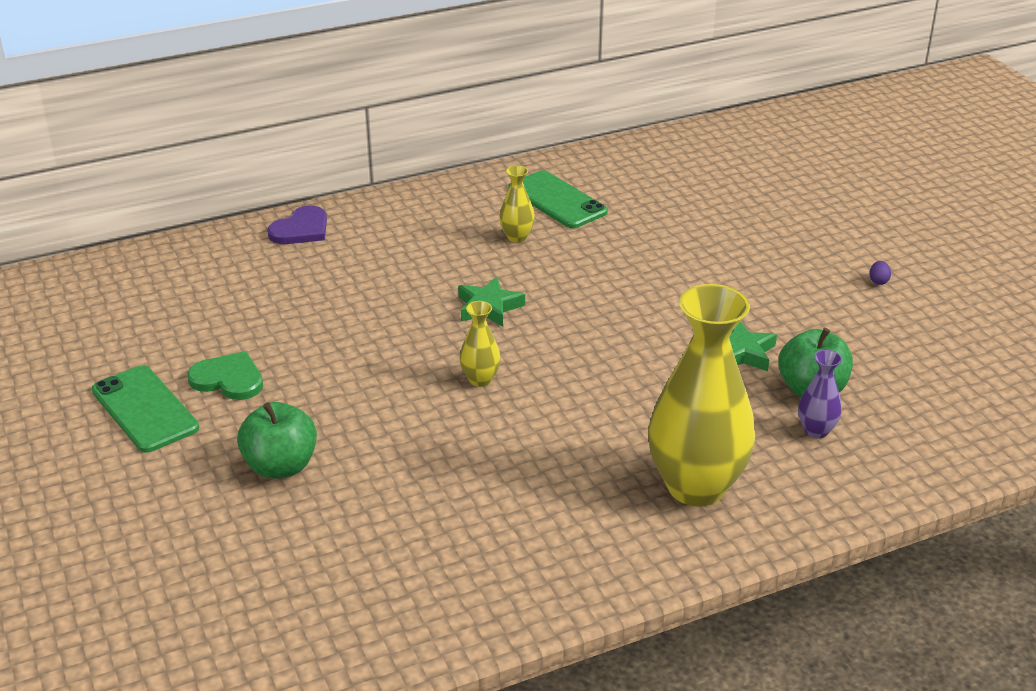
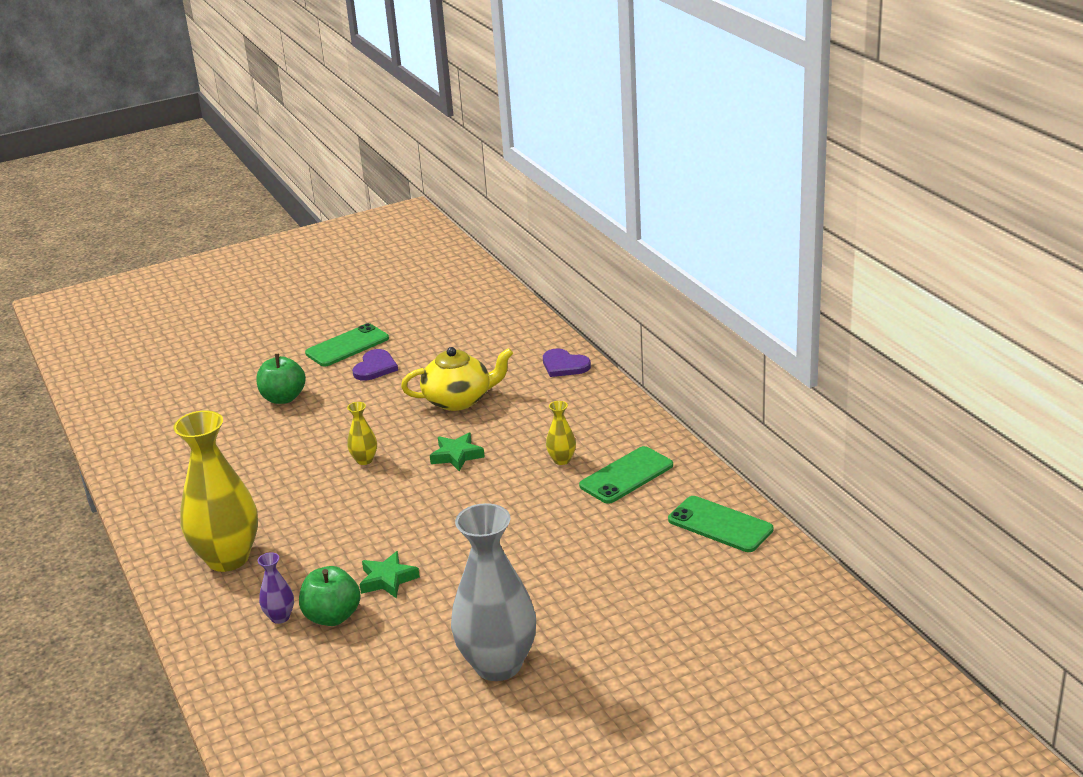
camera: 90 degrees right, 5 degrees down
(228, 379) = (375, 367): green heart -> purple heart
(353, 306) = (459, 400): none -> yellow teapot
(652, 157) = (720, 524): none -> green phone
(878, 281) = (498, 665): purple egg -> grey vase

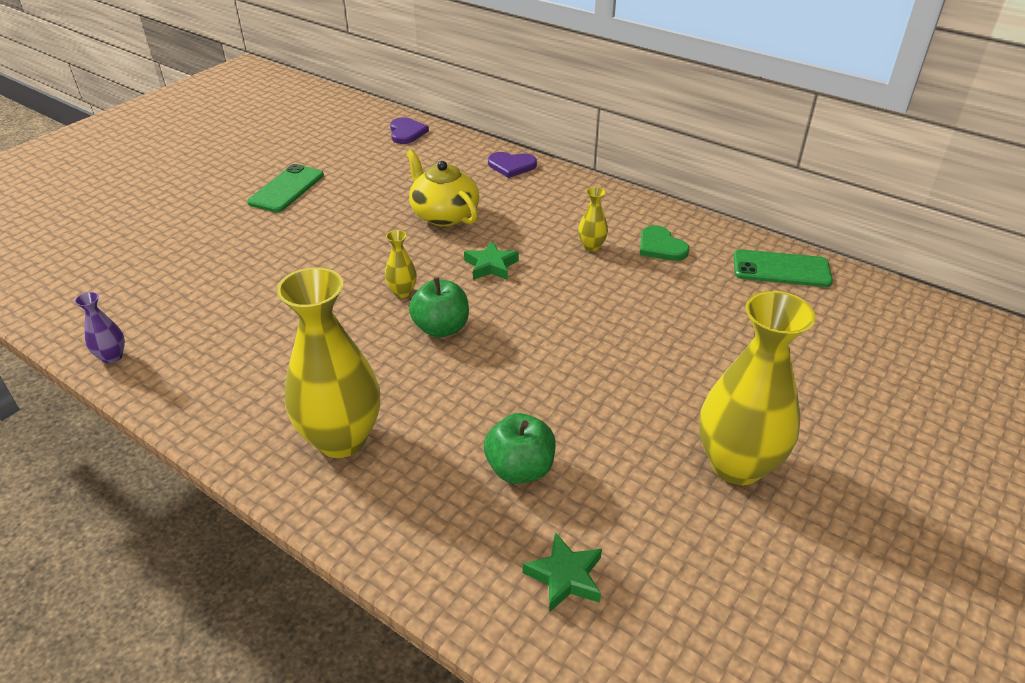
camera: 30 degrees left, 10 degrees up
(280, 617) = (462, 489): purple vase -> purple vase (112, 357)
(283, 398) = (260, 251): green apple -> green apple (441, 328)
(375, 367) = (333, 202): purple heart -> purple heart (406, 132)
(387, 579) = (540, 408): green star -> green star (565, 576)
(459, 400) = (444, 215): yellow teapot -> yellow teapot turned 90 degrees counterclockwise
(498, 665) = (736, 465): grey vase -> yellow vase
(626, 475) = (661, 246): green phone -> green heart

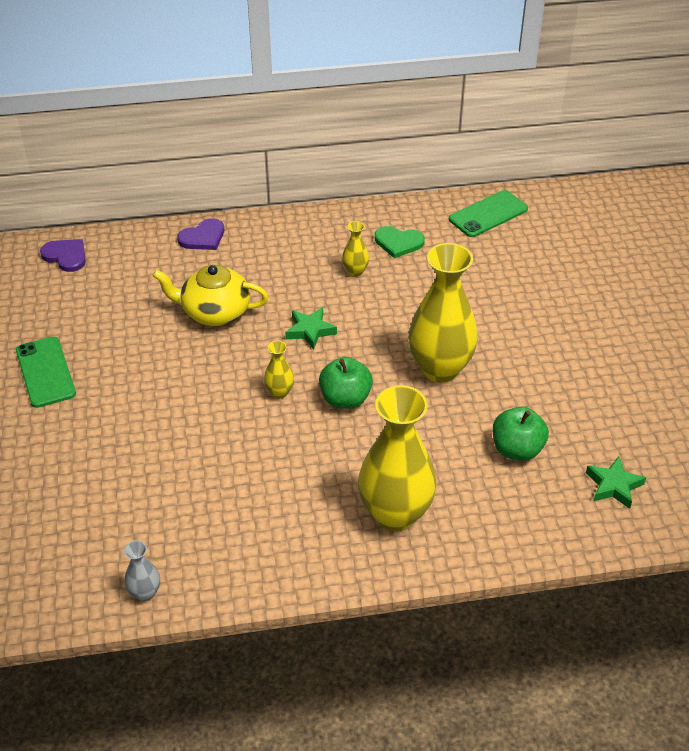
camera: 45 degrees left, 5 degrees up
(112, 357) = (145, 593): purple vase -> grey vase
(736, 465) = (614, 361): yellow vase -> yellow vase (440, 369)

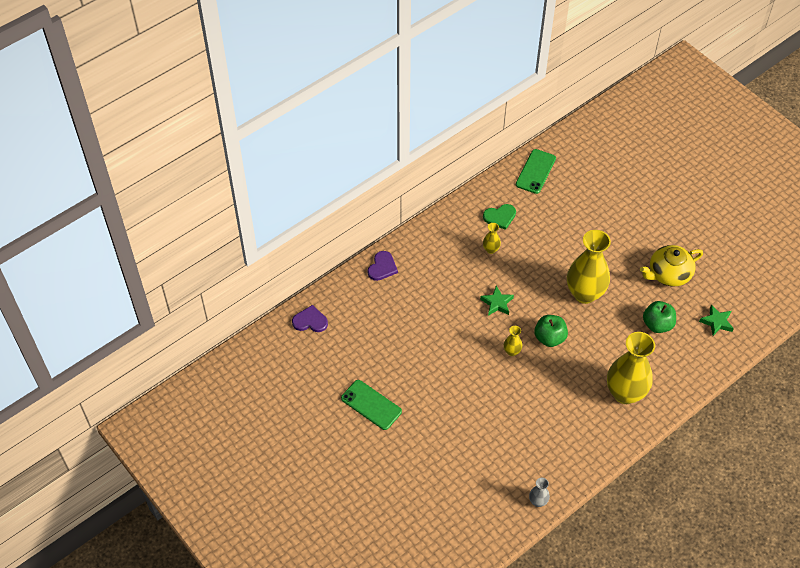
camera: 30 degrees left, 10 degrees up
(215, 312) = (433, 317): yellow teapot -> yellow teapot (668, 274)

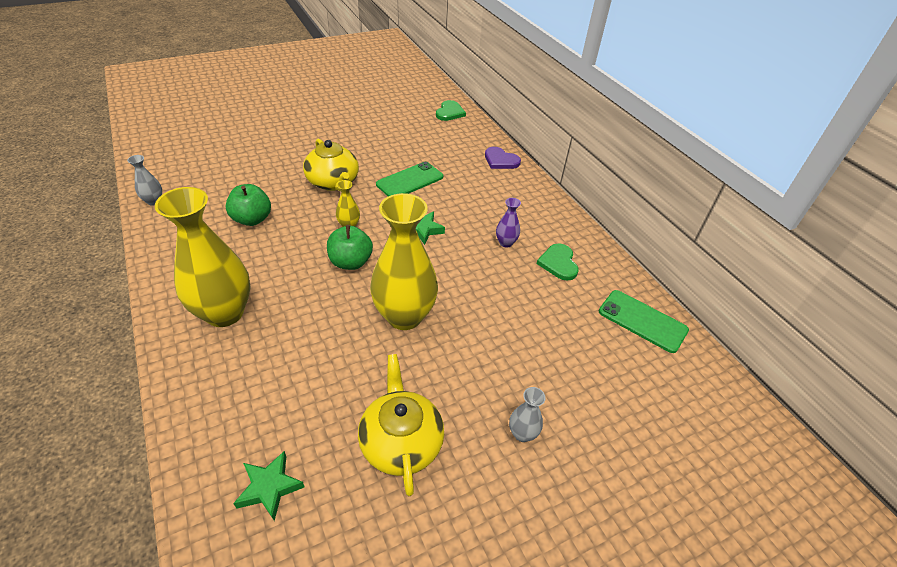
camera: 100 degrees right, 10 degrees down
(310, 321) = (450, 112): purple heart -> green heart
(371, 405) = (341, 127): green phone -> green phone (410, 181)
(462, 380) = (333, 182): none -> yellow teapot
(491, 249) = (506, 243): yellow vase -> purple vase
(640, 223) = (522, 433): none -> grey vase
(657, 324) = (311, 390): green apple -> green apple (252, 219)

